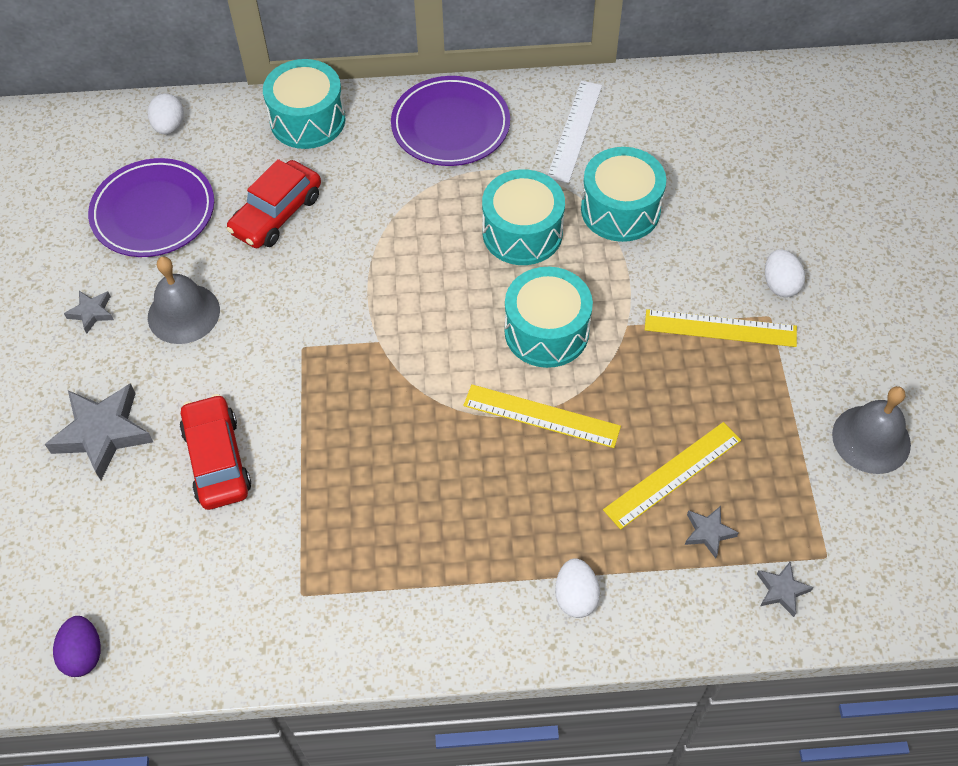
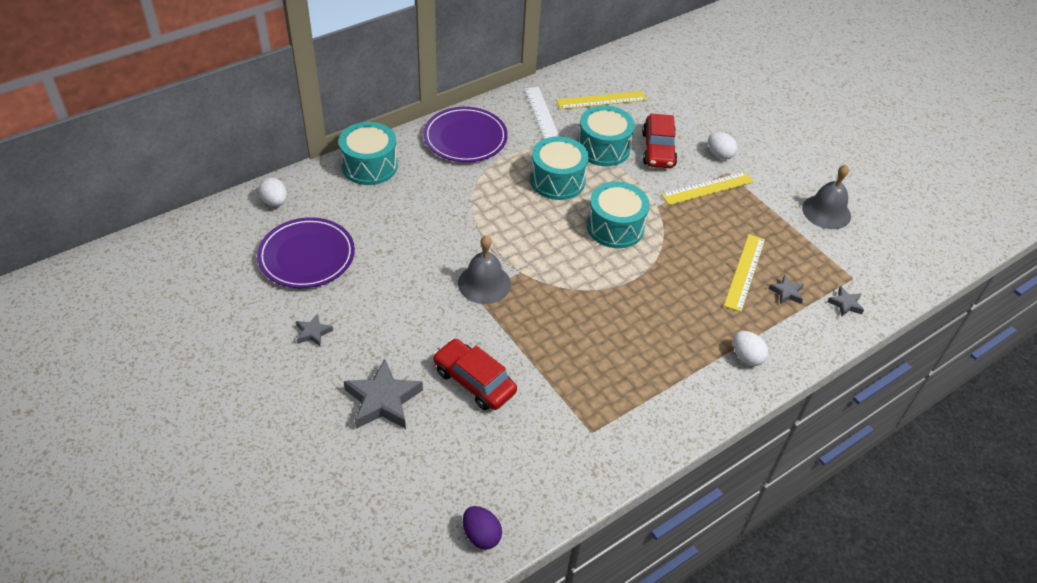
camera: 35 degrees left, 10 degrees down
(183, 313) = (379, 307): grey bell -> grey bell (484, 283)
(276, 214) = (394, 226): red car -> red car (658, 149)
(541, 416) = (649, 272): yellow ruler -> yellow ruler (601, 100)

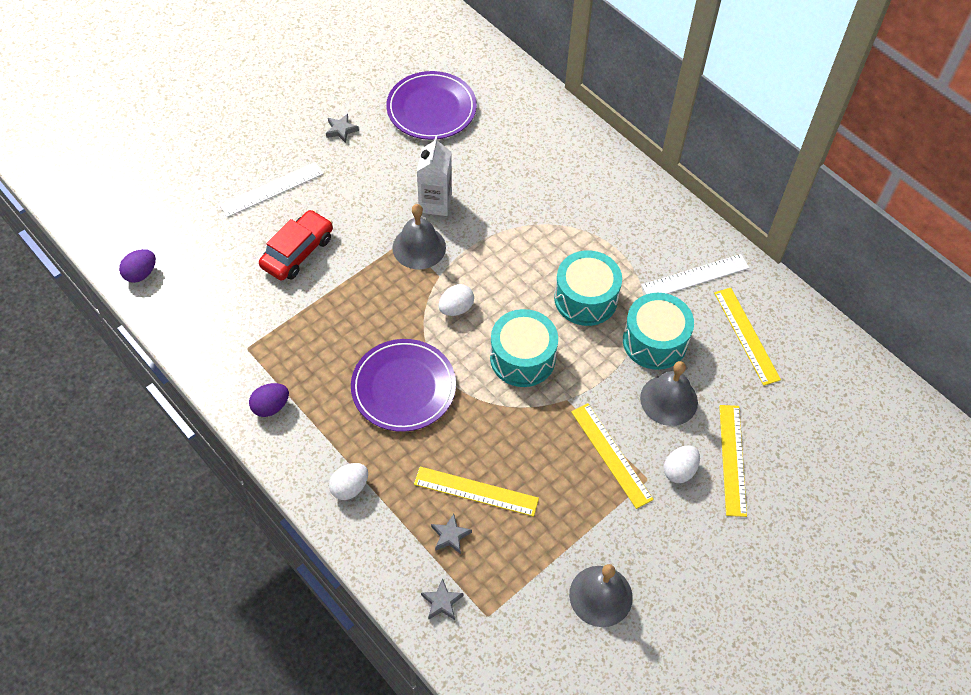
camera: 85 degrees right, 10 degrees up
(275, 202) = (497, 73): white egg -> white egg (456, 308)
(369, 166) = (566, 134): turquoise drum -> none
(383, 400) = (272, 189): grey star -> white ruler
(432, 266) = (435, 203): none -> white carton
(465, 138) = (633, 207): purple plate -> purple plate (403, 387)
(658, 149) = (669, 400): red car -> grey bell
(662, 414) = (271, 406): none -> purple egg
(709, 127) = (732, 459): none -> yellow ruler

